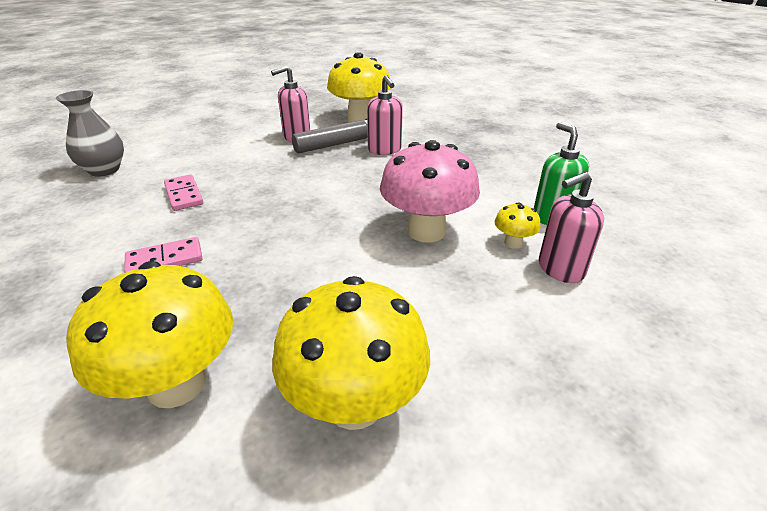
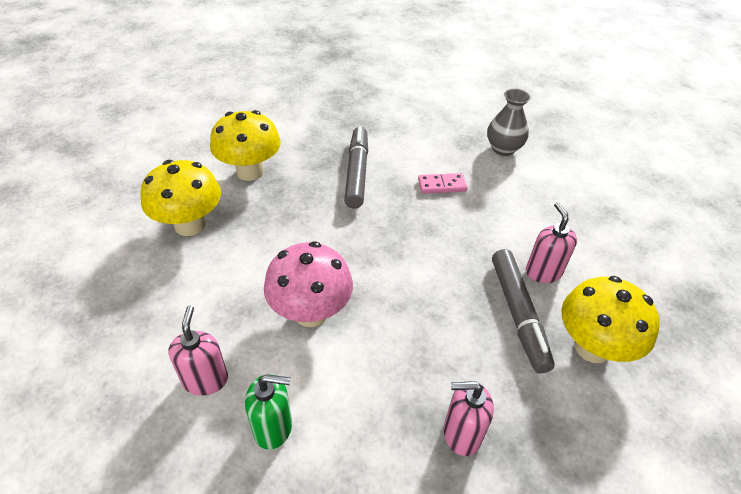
camera: 110 degrees right, 10 degrees up
(165, 260) = (357, 172): pink domino -> grey marker
(385, 150) = (486, 340): pink soap dispenser -> pink soap dispenser (461, 434)
(513, 243) = (257, 366): yellow mushroom -> none

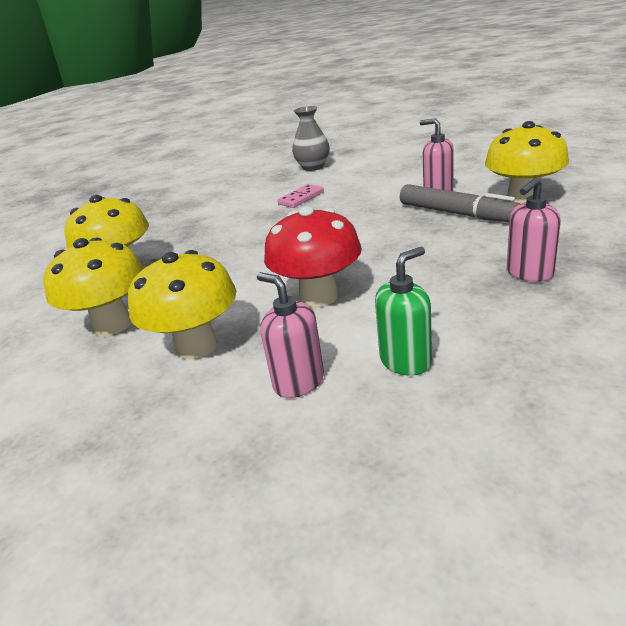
camera: 35 degrees left, 15 degrees down
(201, 290) = (196, 346): none -> yellow mushroom
(310, 312) = (319, 296): pink mushroom -> red mushroom
(357, 172) = (223, 225): grey marker -> none

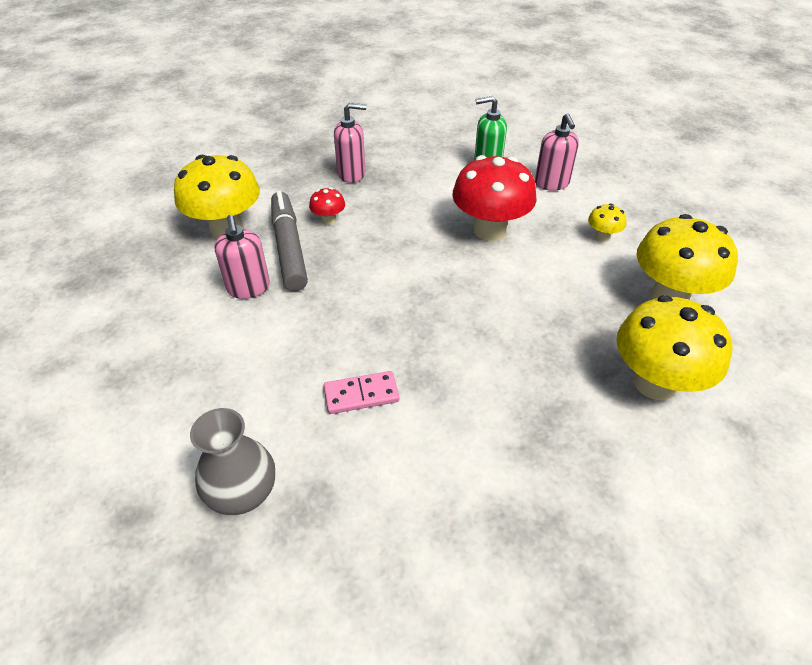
camera: 150 degrees left, 15 degrees up
(196, 346) = (602, 237): yellow mushroom -> yellow mushroom, size x0.45
(467, 237) = (329, 220): none -> red mushroom

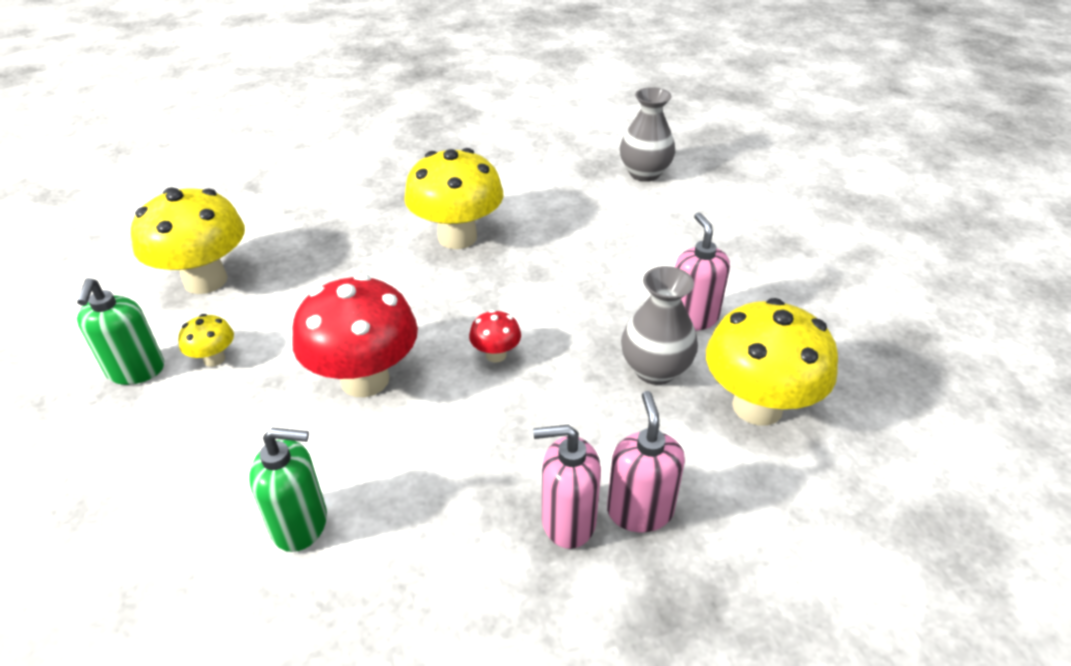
camera: 175 degrees left, 5 degrees down
(289, 247) = (655, 370): grey marker -> grey vase
(329, 220) = (603, 413): red mushroom -> red mushroom (496, 355)
(361, 394) = (558, 220): pink domino -> none
(551, 183) = (210, 468): pink soap dispenser -> pink soap dispenser (640, 510)
(647, 227) = (136, 370): none -> green soap dispenser
(655, 383) = (295, 214): yellow mushroom -> yellow mushroom (457, 237)

